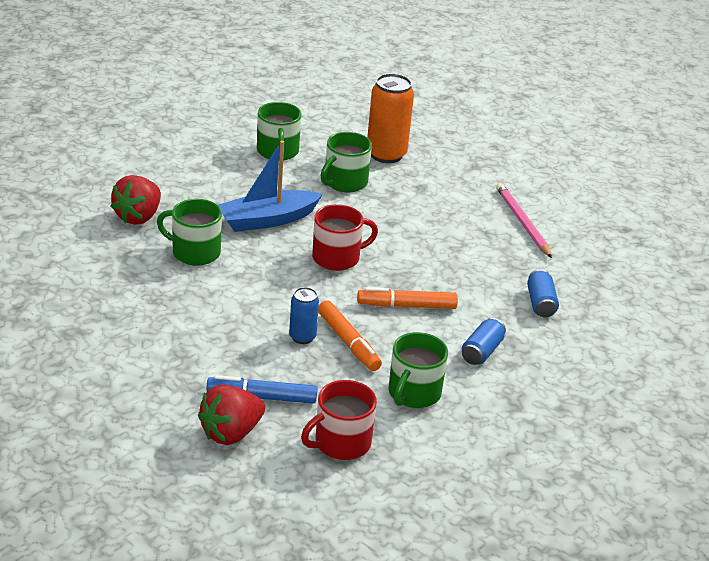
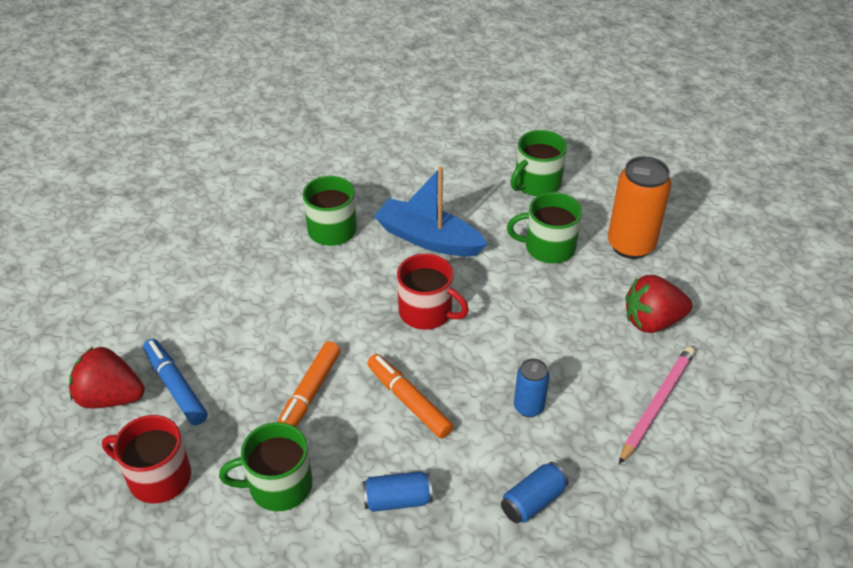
camera: 55 degrees right, 10 degrees up
(138, 217) = (342, 173): red strawberry -> red strawberry (652, 321)
(302, 337) = (285, 360): blue can -> blue can (528, 407)

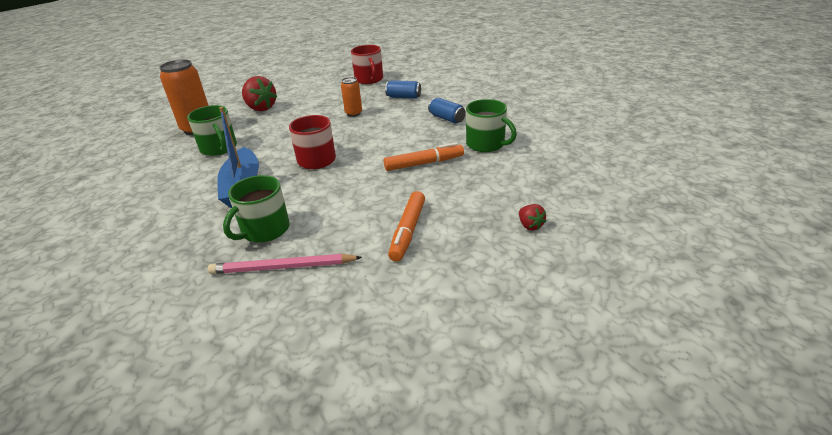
camera: 125 degrees left, 10 degrees down
(110, 397) = (530, 225): red strawberry -> red strawberry, size x0.51
(158, 477) = (540, 176): red mug -> red mug (369, 79)
(175, 387) = (484, 207): blue marker -> none
(408, 401) = (389, 138): orange marker -> orange marker (408, 231)
(528, 407) = (353, 113): blue can -> orange can
(536, 183) = (144, 174): green mug -> none
(656, 404) = (317, 93): pink pencil -> pink pencil (283, 267)

